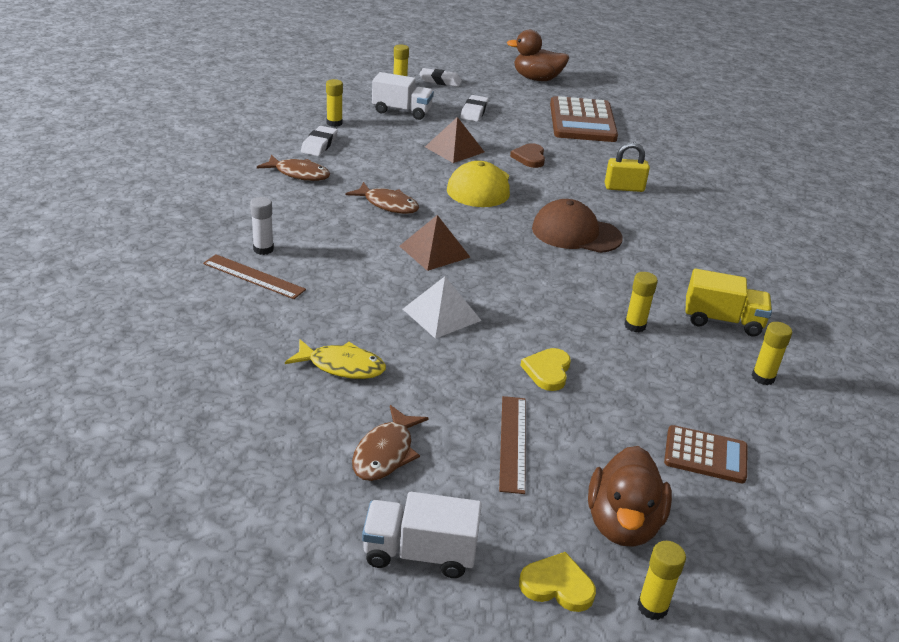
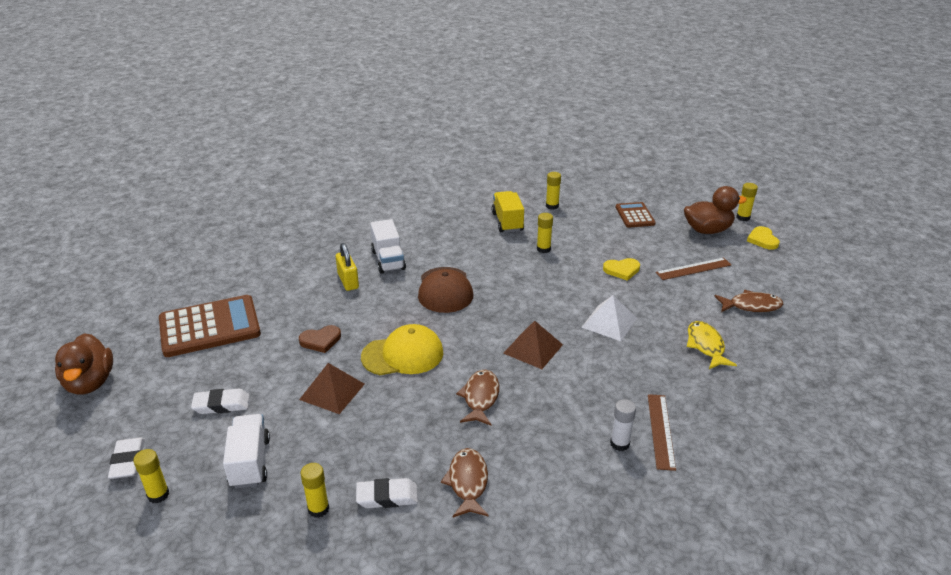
camera: 110 degrees left, 0 degrees up
(419, 553) = (795, 277): white truck -> white truck (388, 260)

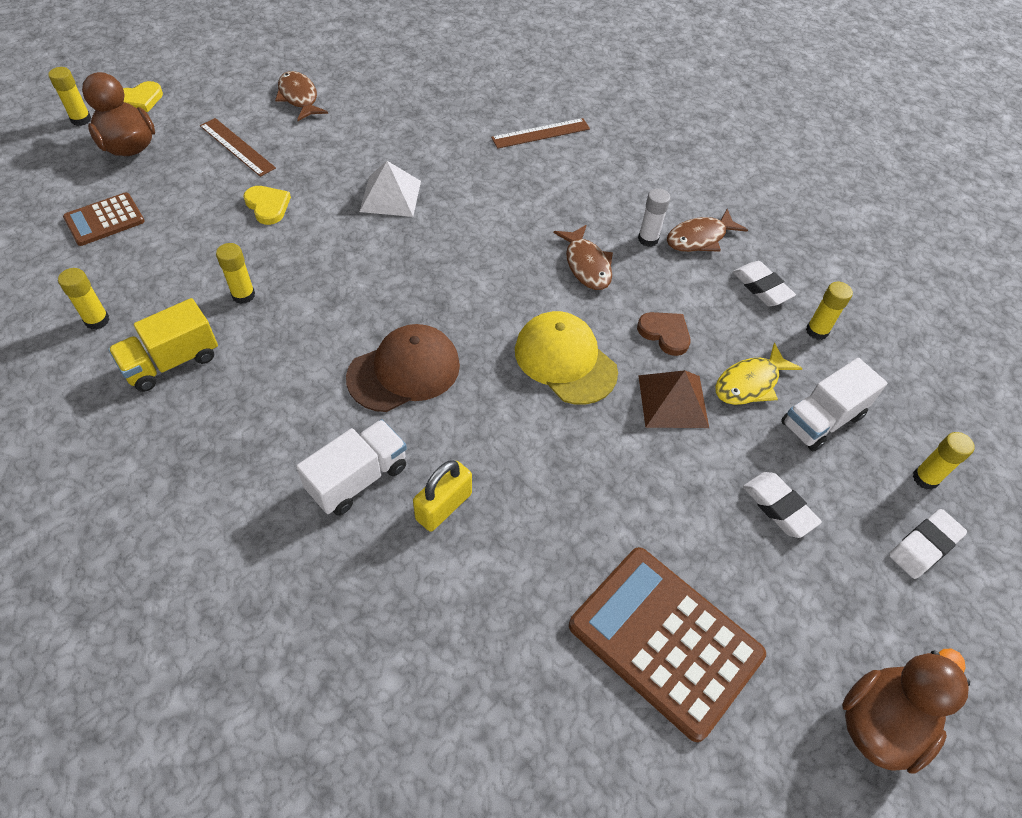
camera: 120 degrees left, 20 degrees up
(321, 340) = (596, 465): brown heart -> brown heart (665, 334)
(480, 398) = (586, 265): brown fish -> brown fish turned 90 degrees counterclockwise
(533, 348) = (477, 246): brown pyramid -> none
(619, 443) = (576, 155): white glue stick -> white glue stick (648, 239)
(706, 346) = (392, 121): yellow fish -> yellow fish (750, 383)

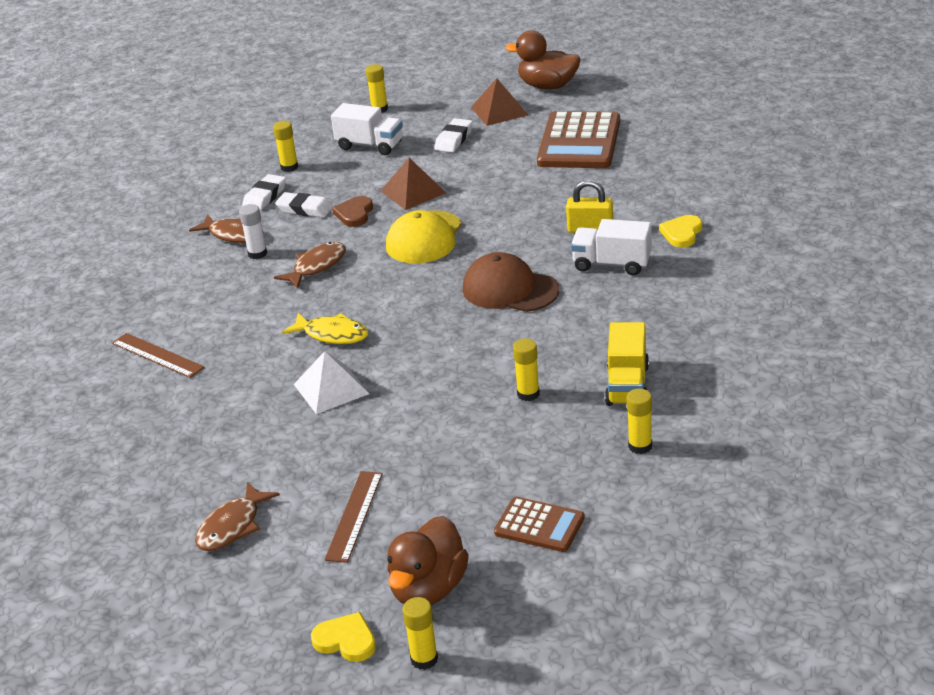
camera: 115 degrees left, 20 degrees down
(172, 362) = (627, 385): yellow truck -> yellow truck turned 75 degrees clockwise
(268, 206) = (416, 445): yellow heart -> yellow heart (682, 233)
(750, 383) = (366, 174): yellow fish -> yellow fish (332, 334)
(831, 605) = (499, 111): none -> brown pyramid
(924, 546) = (429, 99): white eraser -> white eraser (305, 209)

